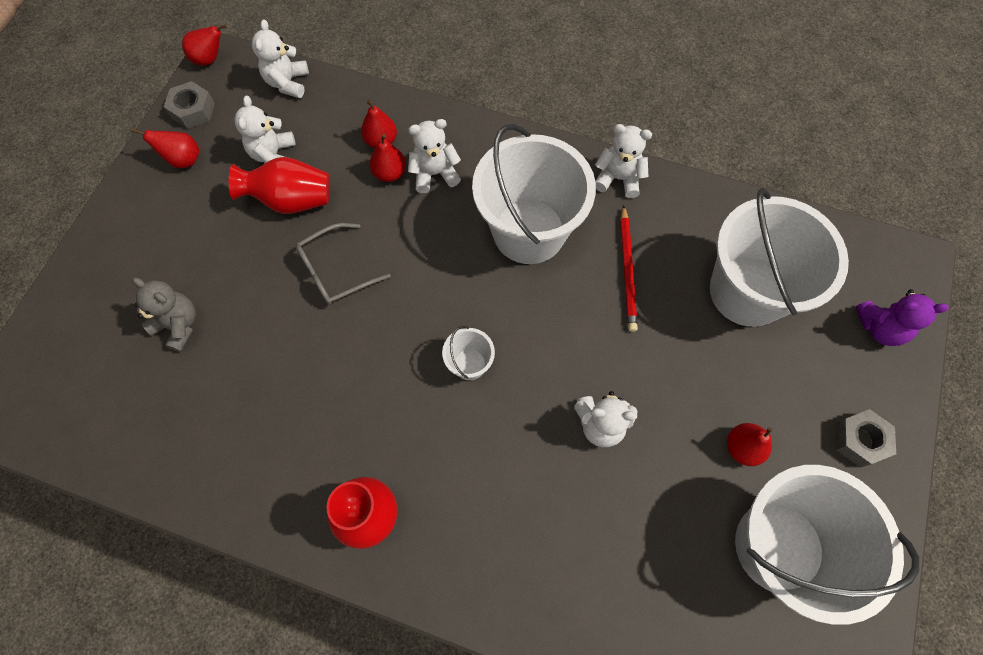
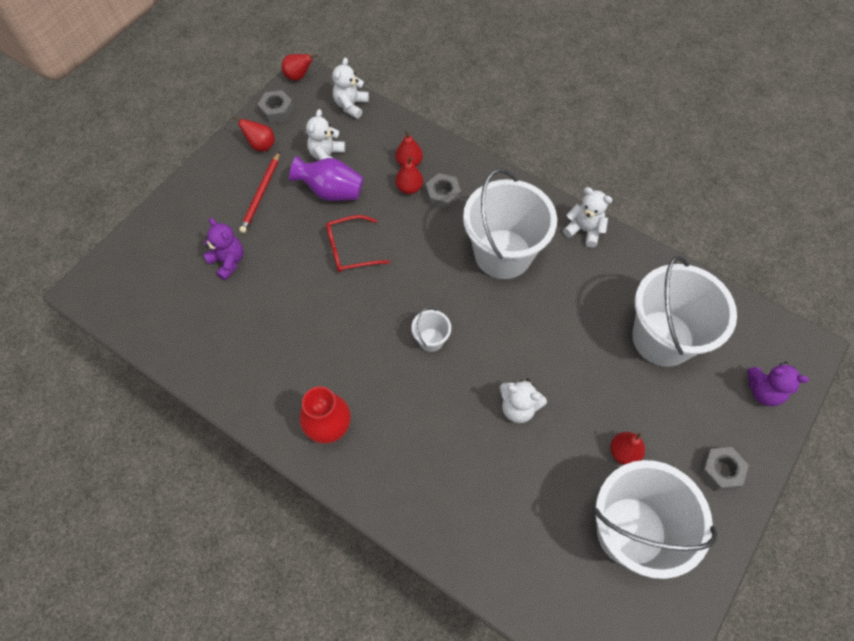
camera: 15 degrees right, 5 degrees down
(178, 325) = (228, 261): grey teddy bear -> purple teddy bear
(291, 200) = (331, 191): red vase -> purple vase
(336, 271) = (350, 249): grey glasses -> red glasses
(434, 174) = (443, 196): white teddy bear -> grey nut
(627, 270) = (571, 300): red pencil -> red pencil (261, 194)

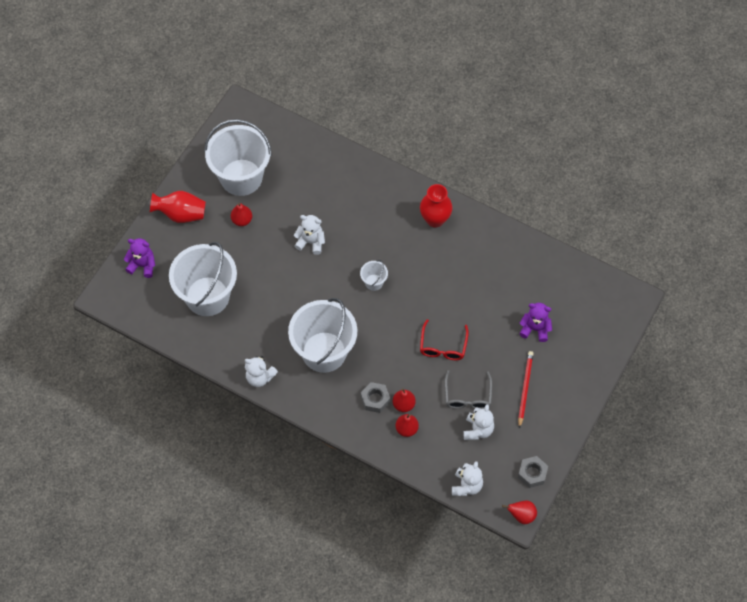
camera: 175 degrees right, 0 degrees up
(228, 261) = (535, 329): purple teddy bear -> purple teddy bear turned 150 degrees clockwise
(261, 145) = (537, 436): red pear -> none
(331, 191) = (467, 396): purple vase -> grey glasses
(350, 249) = (443, 346): red glasses -> red glasses turned 120 degrees clockwise
(720, 471) = (181, 214): grey nut -> red vase

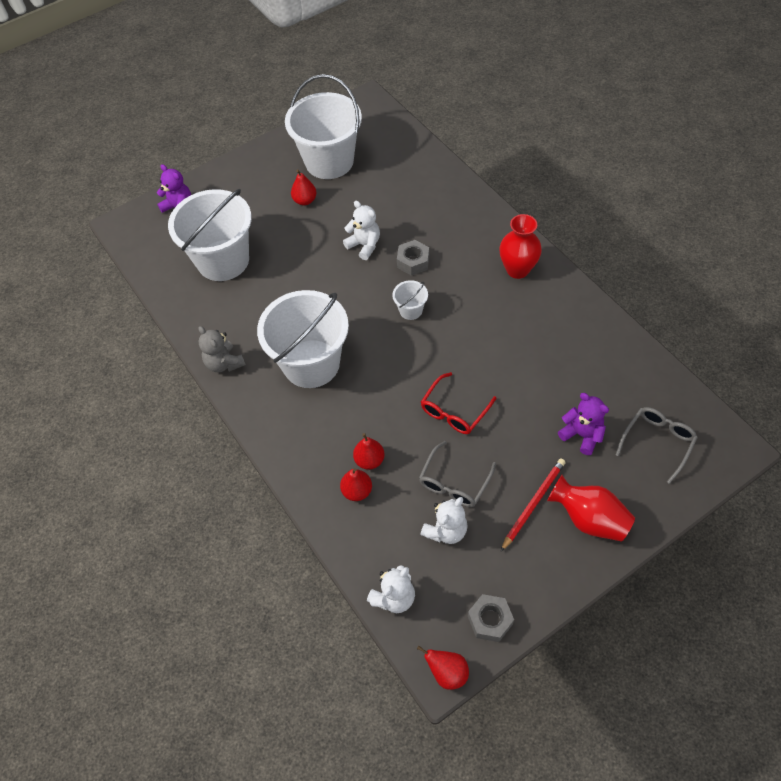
camera: 30 degrees right, 5 degrees down
(181, 214) = (247, 175): red vase -> red vase (589, 519)
(260, 377) = (224, 363): white teddy bear -> grey teddy bear
(375, 399) = (339, 440): grey nut -> grey nut (413, 262)
(585, 314) = (657, 442): none -> grey glasses

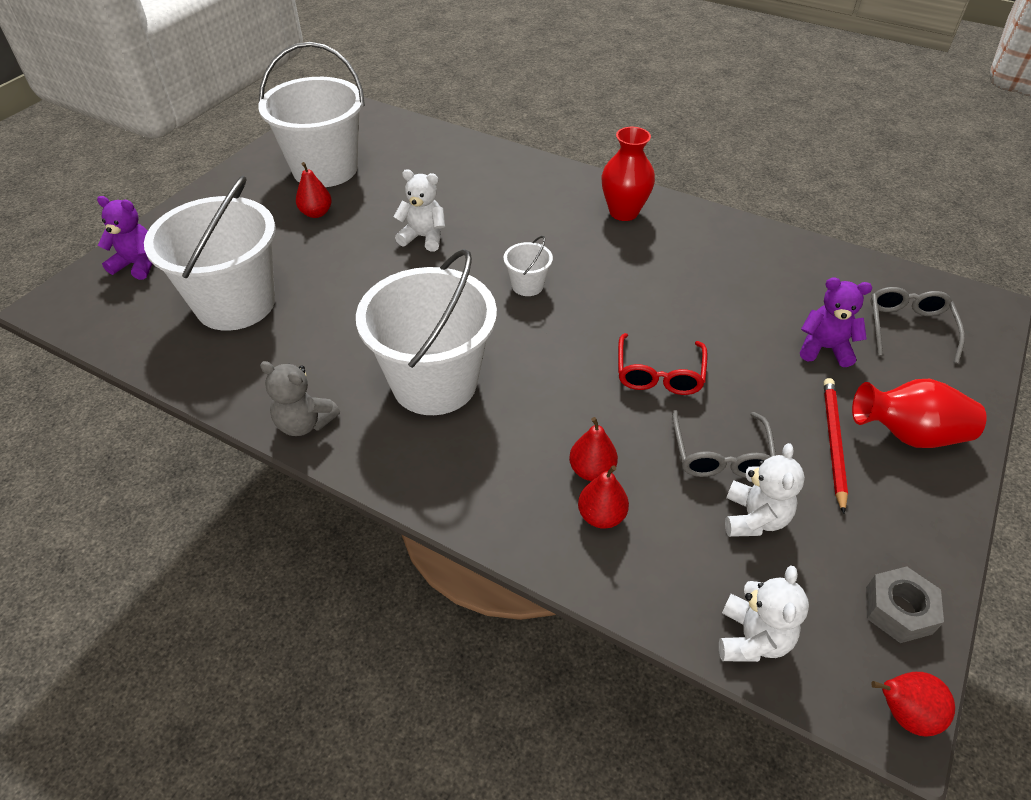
camera: 30 degrees left, 10 degrees down
(413, 262) = (496, 237): grey nut -> none

